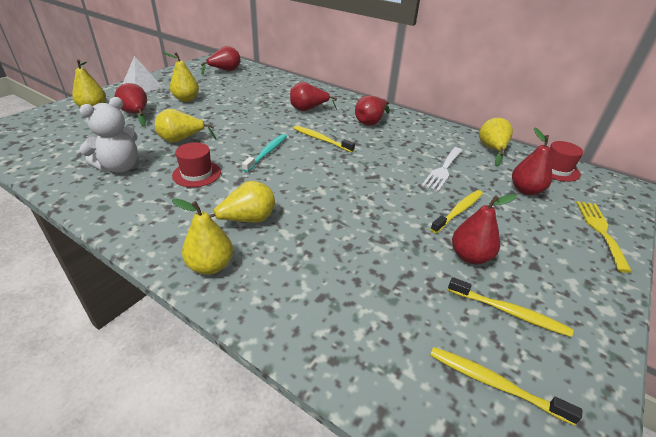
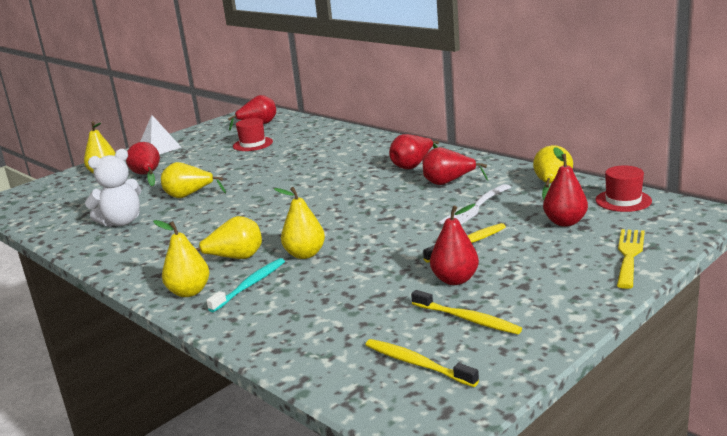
camera: 15 degrees right, 15 degrees down
(186, 99) = (204, 157): yellow pear -> yellow pear (305, 254)
(197, 174) = (196, 224): red hat -> red hat (252, 144)
(267, 153) = (277, 202): turquoise toothbrush -> turquoise toothbrush (250, 285)
(308, 109) = (342, 158): red pear -> red pear (448, 183)
(321, 139) = (344, 187): yellow toothbrush -> none

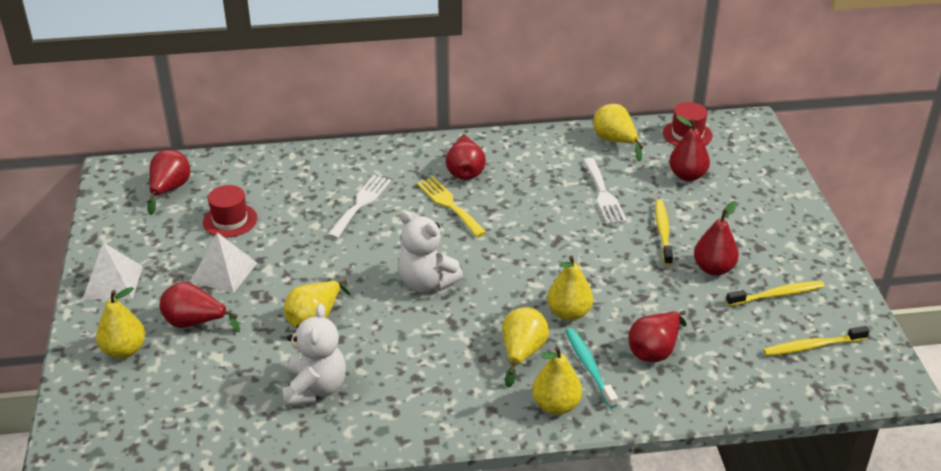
camera: 55 degrees left, 15 degrees up
(202, 162) = (224, 272): none -> white pyramid
(270, 205) = (426, 283): none -> white teddy bear
(323, 159) = (361, 204): none -> white fork
(448, 183) = (533, 177): red pear -> red pear (654, 350)
(629, 255) = (771, 185): yellow fork -> yellow fork (449, 204)

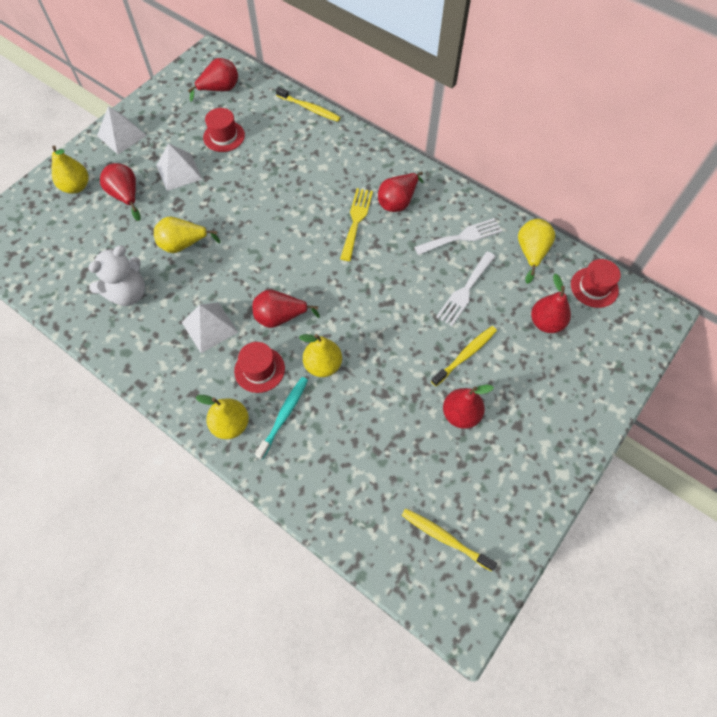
camera: 45 degrees right, 25 degrees up
(361, 204) = (306, 179): white fork -> white fork (462, 237)
(426, 283) = (271, 270): white teddy bear -> none
(433, 357) = (209, 327): none -> white pyramid
(522, 353) = (259, 369): yellow pear -> red hat
(654, 350) = (338, 441): red pear -> red pear (280, 317)
(777, 295) = (477, 475): yellow toothbrush -> yellow toothbrush (309, 108)

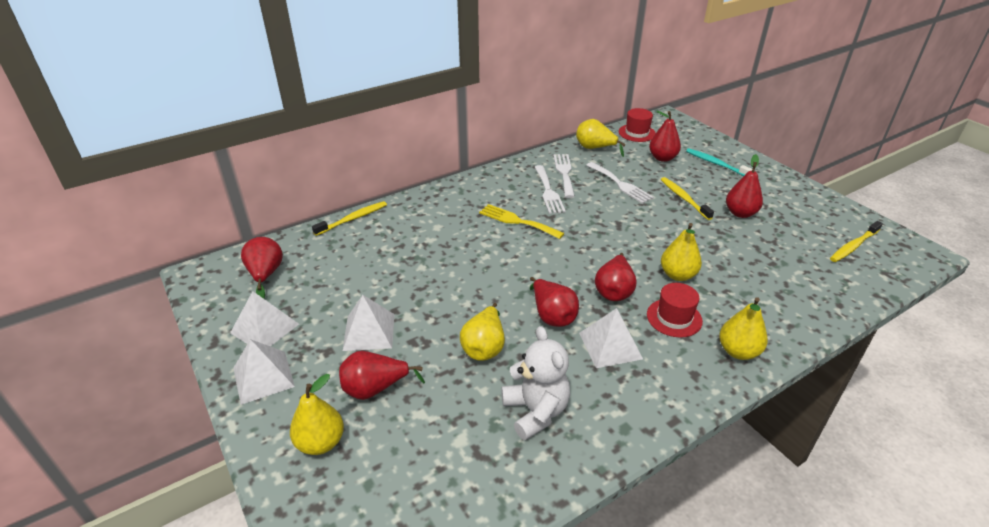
camera: 70 degrees left, 25 degrees down
(165, 115) = (264, 328): none -> white pyramid
(224, 136) = (342, 285): red hat -> none
(284, 416) = (731, 311): turquoise toothbrush -> turquoise toothbrush (716, 164)
(398, 202) = (508, 194): red pear -> red pear (552, 316)
(419, 232) = (548, 192): none -> white fork

